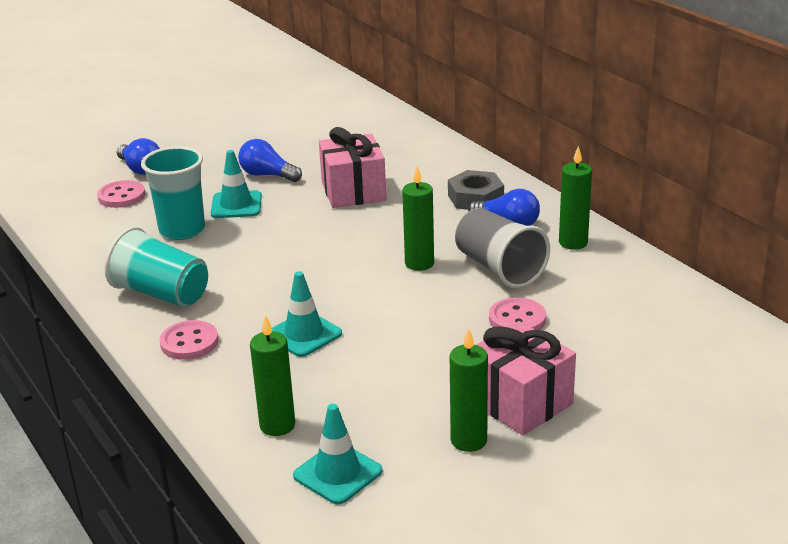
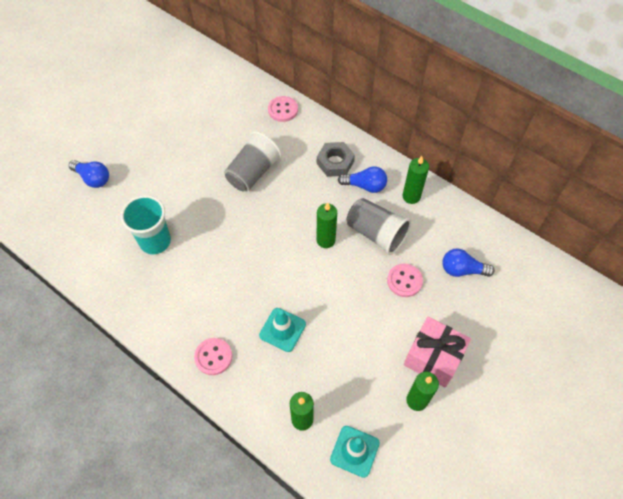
camera: 20 degrees left, 30 degrees up
(121, 196) = (94, 213): pink button -> pink button (283, 110)
(161, 294) = (172, 313): turquoise cup -> none
(236, 205) = (180, 205): turquoise traffic cone -> none
(267, 175) = (187, 166): blue light bulb -> blue light bulb (462, 270)
(353, 191) = (253, 172): pink gift -> grey cup

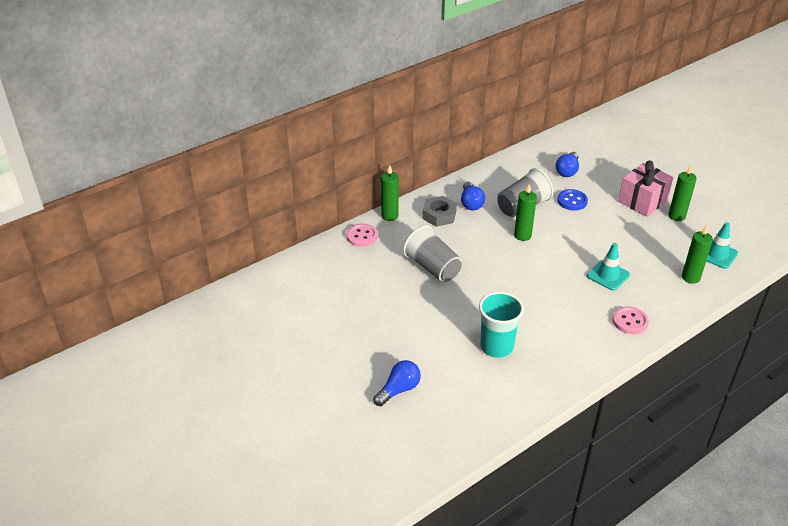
camera: 75 degrees left, 20 degrees down
(365, 186) = (471, 203): blue light bulb -> blue light bulb turned 150 degrees clockwise
(404, 281) = (572, 201): pink button -> blue button
(411, 196) = (490, 181): green candle -> green candle (389, 216)

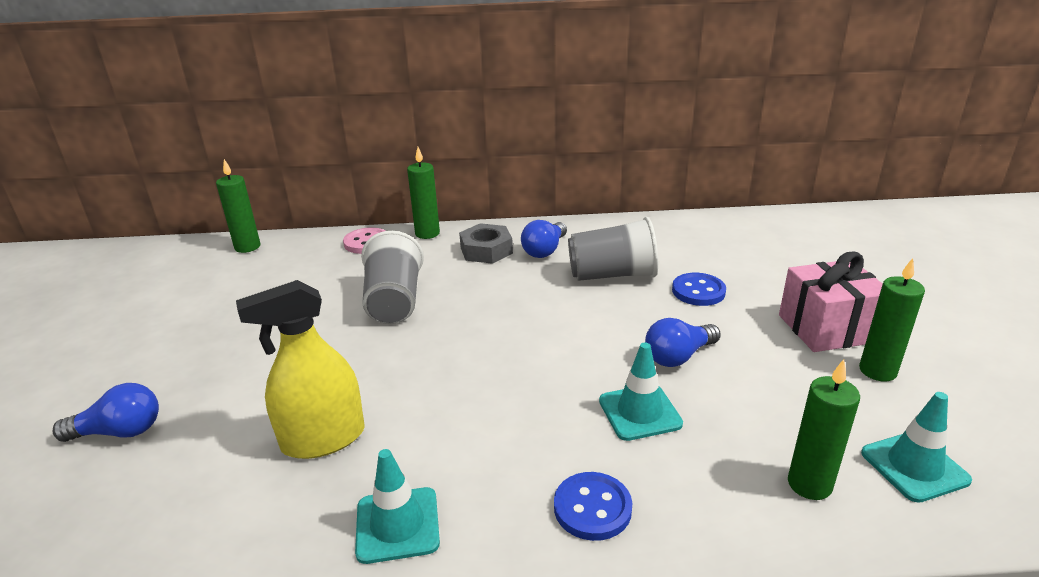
camera: 35 degrees right, 10 degrees down
(496, 347) = (323, 439): turquoise cup -> yellow spray bottle
(522, 235) = (566, 308): green candle -> green candle (247, 247)
(567, 171) = (733, 255): blue light bulb -> blue light bulb (678, 356)
(570, 362) = (397, 525): none -> turquoise traffic cone
(630, 321) = (592, 508): pink button -> blue button

